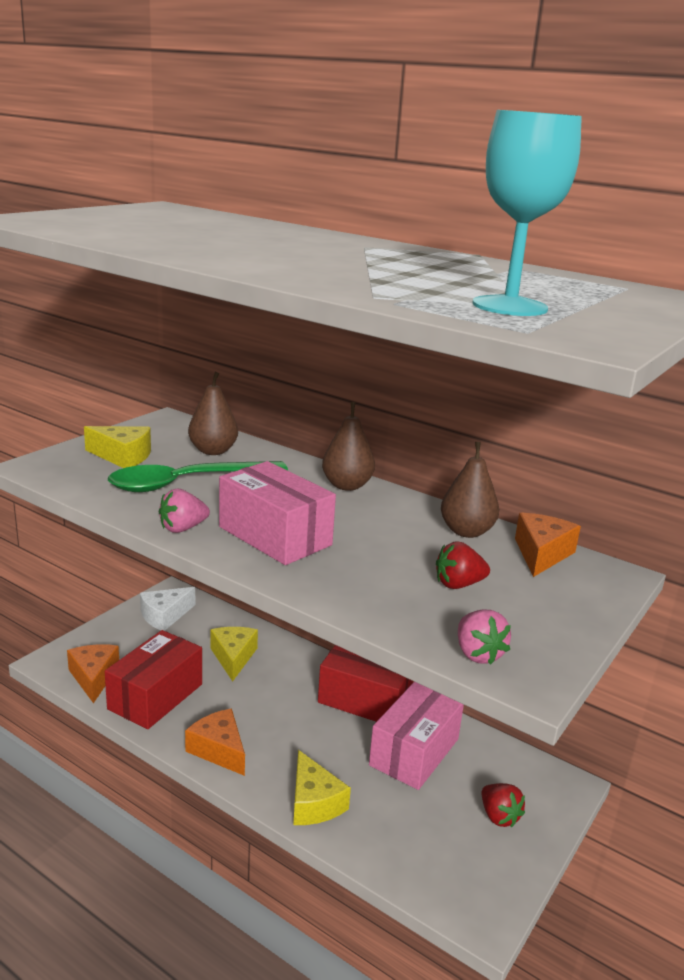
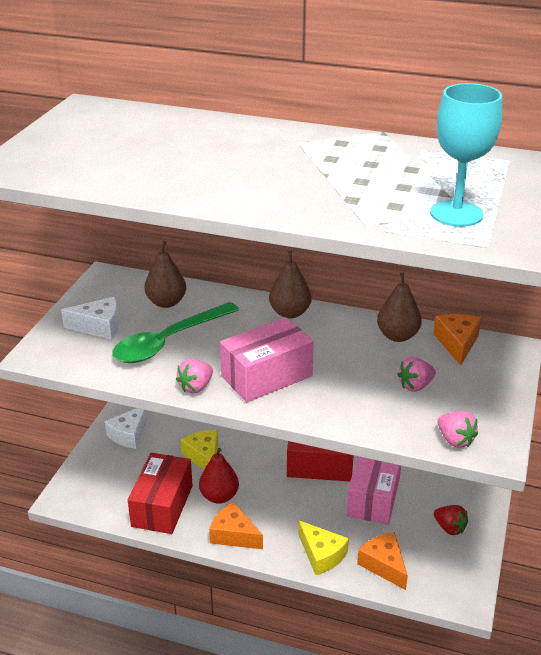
camera: 15 degrees left, 10 degrees up
(94, 677) = (104, 503): orange cheese -> orange cheese (384, 565)
(122, 456) = (99, 327): yellow cheese -> white cheese
(226, 703) = (219, 496): none -> red pear
(275, 536) = (266, 376): pink box -> pink box turned 60 degrees counterclockwise
(458, 584) = (415, 386): red strawberry -> pink strawberry

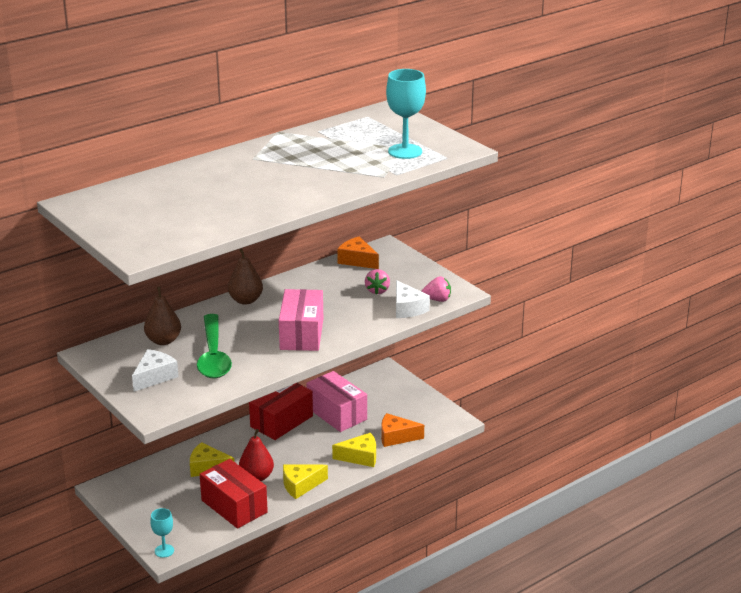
camera: 55 degrees left, 5 degrees down
(63, 496) = (164, 551): none -> turquoise goblet
(129, 434) = (135, 494): white cheese -> white cheese (407, 308)
(196, 387) = (278, 362): pink strawberry -> none
(234, 535) = (301, 485): orange cheese -> yellow cheese
(397, 336) = (323, 275): brown pear -> none
(449, 528) = (397, 398): red strawberry -> none

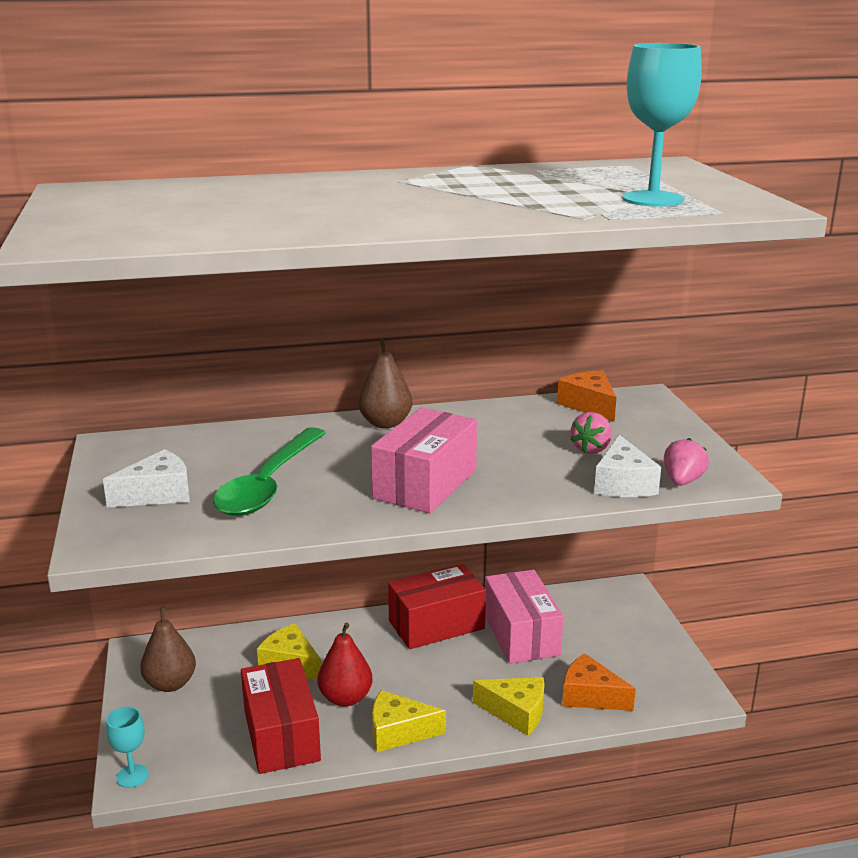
camera: 25 degrees right, 5 degrees down
(163, 341) = (223, 449): brown pear -> brown pear (170, 684)
(437, 300) = (682, 481): pink strawberry -> pink strawberry turned 90 degrees counterclockwise

